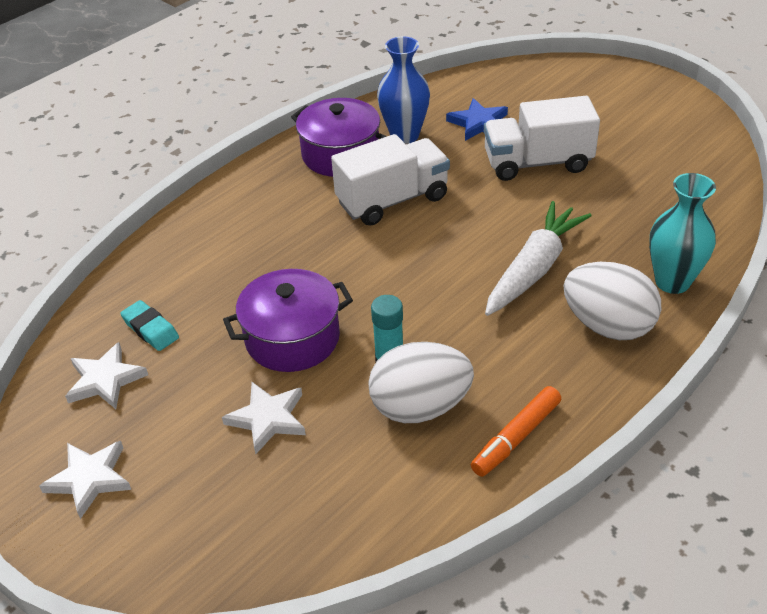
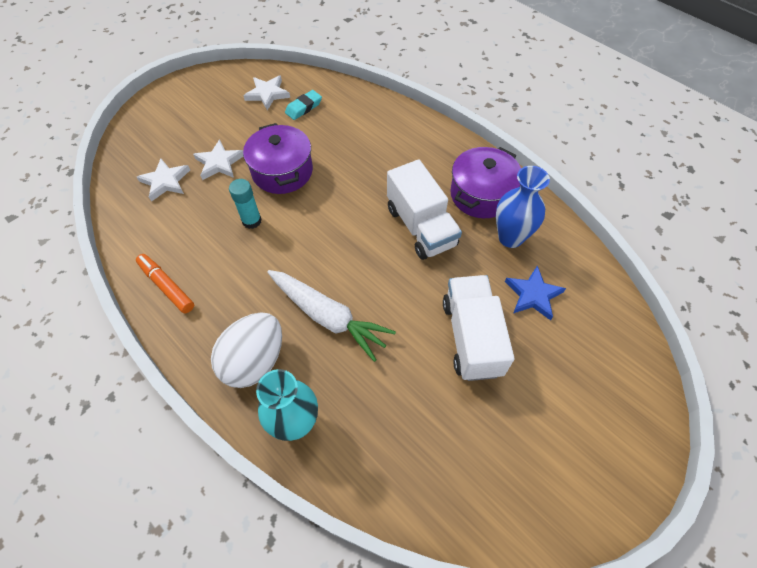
camera: 90 degrees right, 15 degrees up
(89, 479) = (200, 96): white star -> white star (165, 181)
(420, 407) = (207, 236): white egg -> none

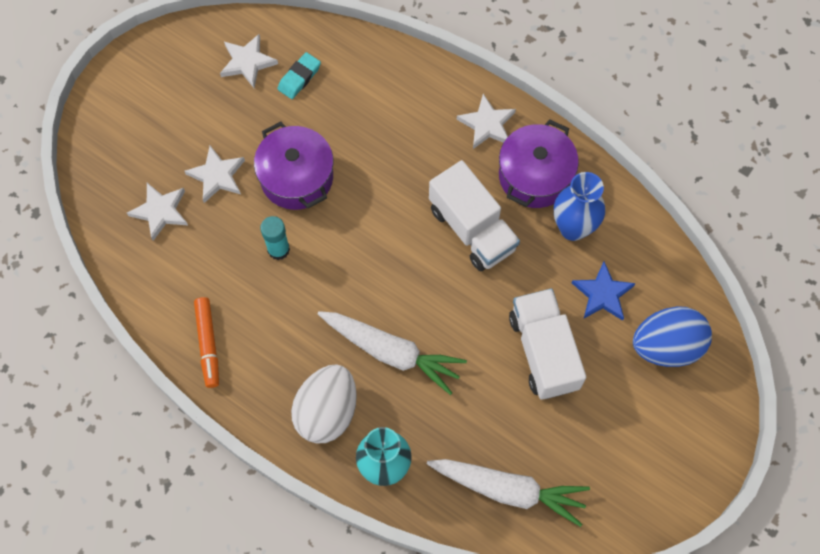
camera: 10 degrees left, 10 degrees up
(167, 286) = (208, 344): orange marker -> orange marker turned 135 degrees counterclockwise
(418, 468) = (508, 489): none -> white carrot
(446, 154) = (487, 124): none -> white star
(593, 349) = (666, 346): none -> blue egg

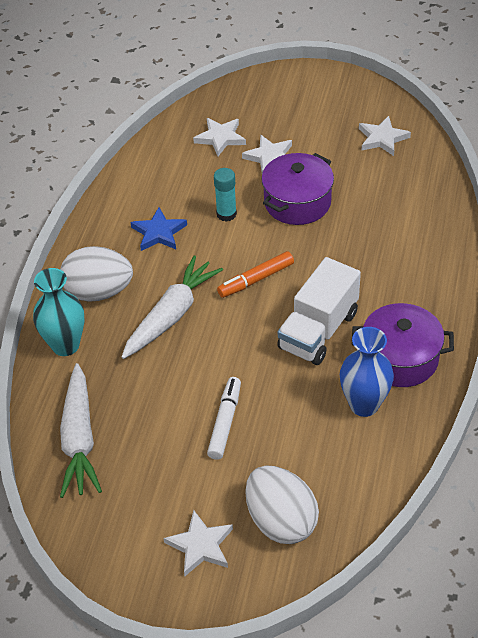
camera: 70 degrees right, 20 degrees down
(208, 344) = (123, 203): orange marker -> orange marker (256, 280)
(299, 78) = (389, 172): turquoise eraser -> none
(391, 352) = (171, 315): white carrot -> white carrot turned 150 degrees counterclockwise
(487, 124) = (430, 307): white star -> white star (200, 545)
(543, 351) = (225, 422): white truck -> white marker
(602, 294) = (308, 450): blue star -> blue star (159, 233)
(666, 346) = (281, 521): blue egg -> white egg

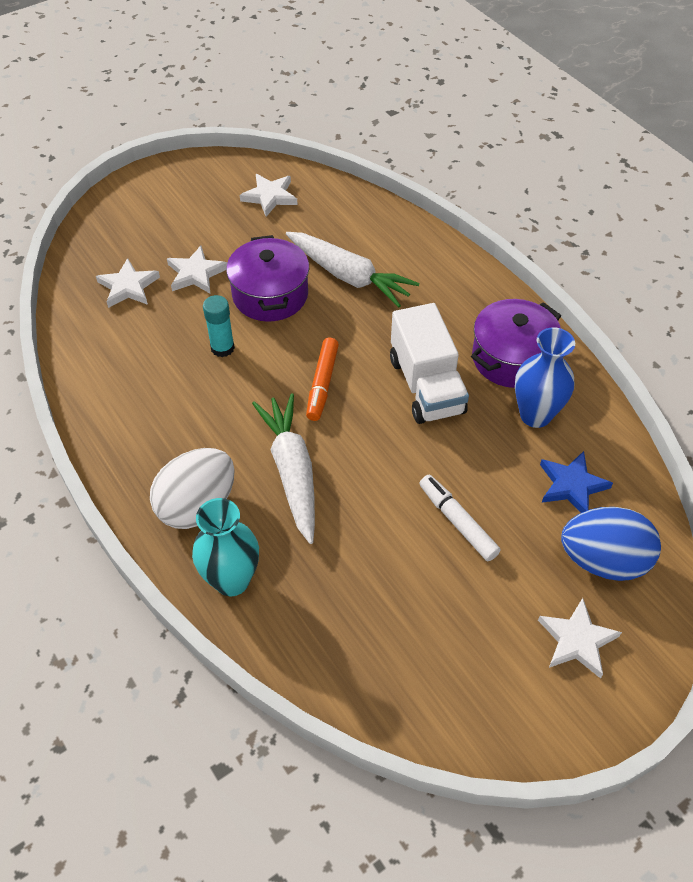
camera: 50 degrees left, 5 degrees up
(79, 439) = (360, 651): white carrot -> white carrot (349, 276)
(159, 233) = (182, 409): blue star -> blue star (572, 485)
(281, 521) = (603, 560): white egg -> blue egg

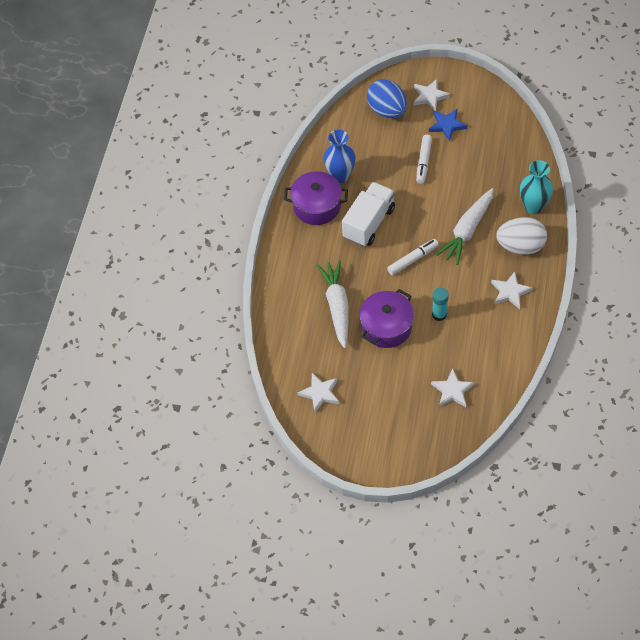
camera: 130 degrees left, 5 degrees up
(196, 273) = (410, 371): white star -> white star (510, 292)
(322, 384) = (412, 259): orange marker -> white marker
(572, 485) = (363, 141): blue star -> blue star (447, 125)

